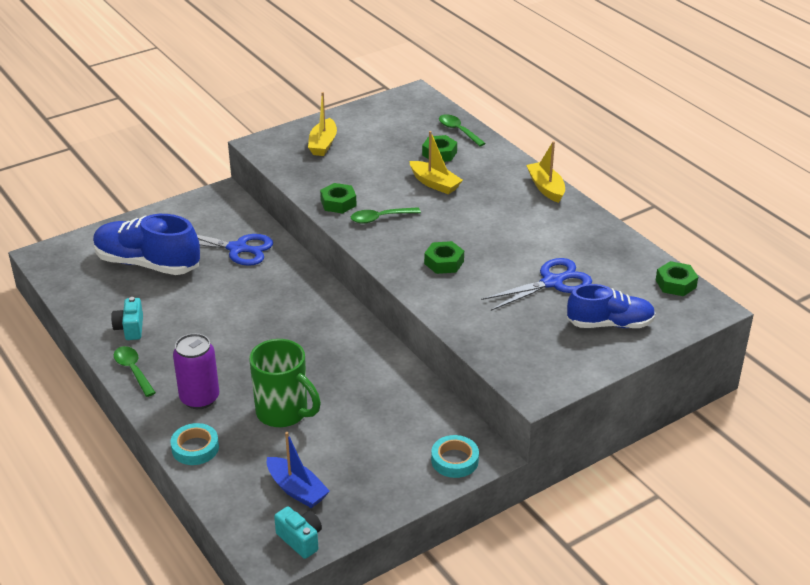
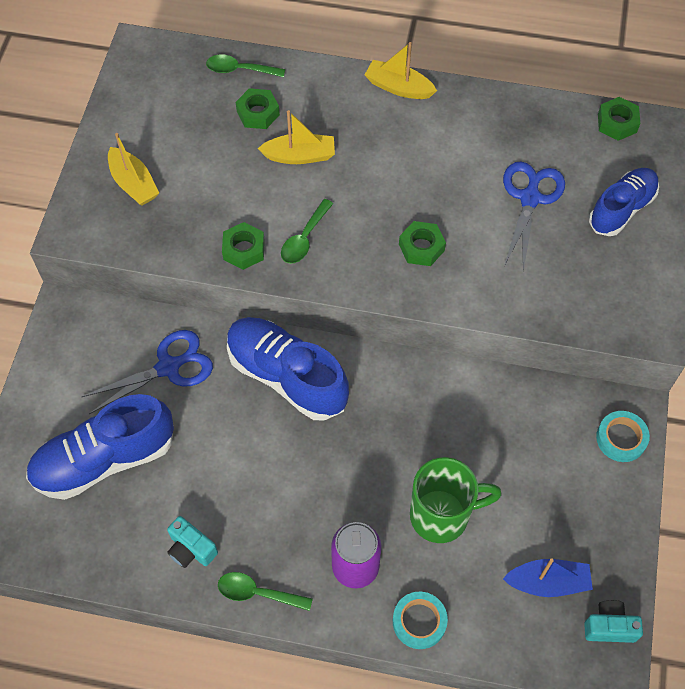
camera: 45 degrees left, 25 degrees up
(294, 293) = (287, 376): none -> blue shoe

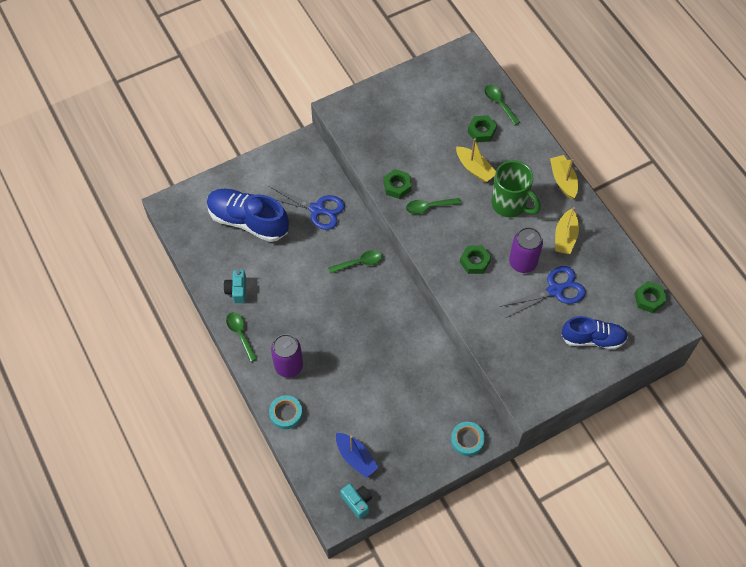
camera: 50 degrees right, 0 degrees up
(133, 184) = (388, 113): yellow boat -> yellow boat (565, 237)
(287, 376) = (359, 263): blue shoe -> green spoon
(442, 515) = (348, 385): green mug -> green mug (510, 204)
(466, 202) = (522, 262): none -> purple can

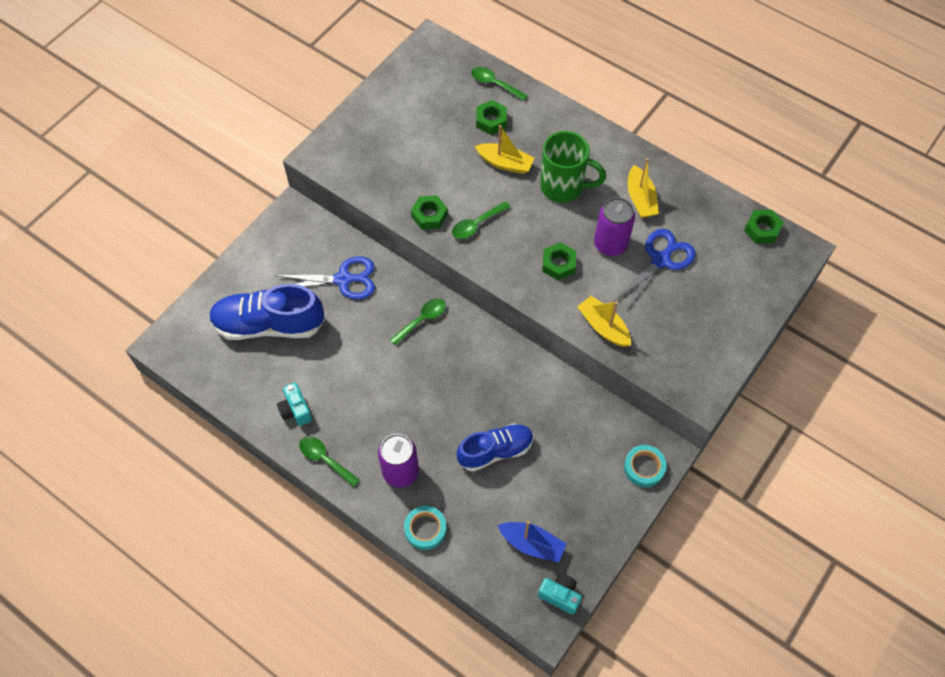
camera: 25 degrees left, 0 degrees up
(563, 180) = (606, 140): yellow boat -> yellow boat (603, 327)
(592, 339) = (728, 296): blue shoe -> blue shoe (495, 451)

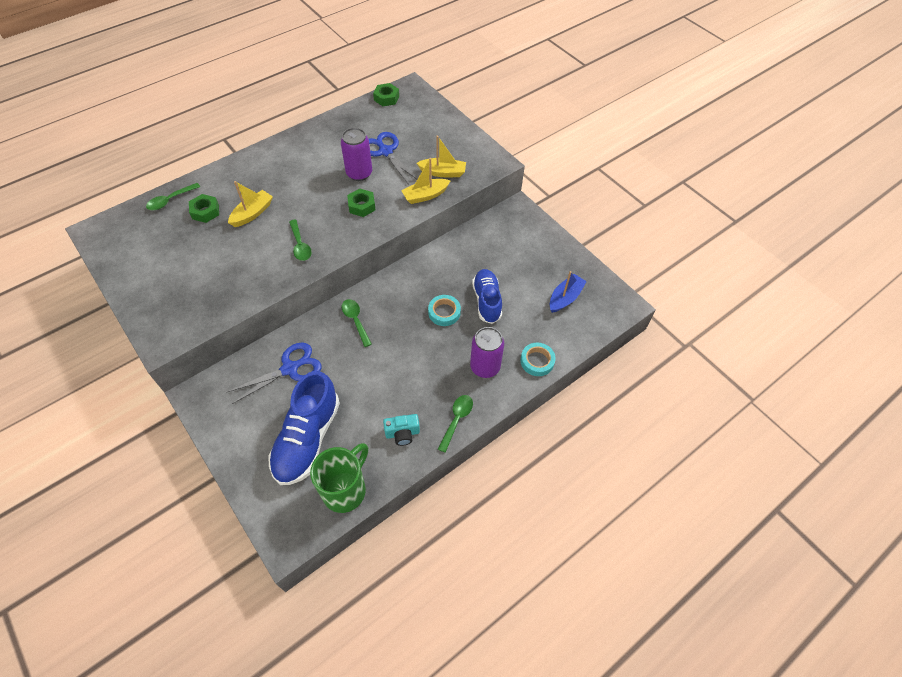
camera: 75 degrees left, 5 degrees down
(325, 459) = (456, 420): green spoon -> green spoon turned 150 degrees clockwise
(343, 279) = (289, 369): blue scissors -> blue scissors turned 45 degrees clockwise
(429, 215) = (274, 274): green nut -> none
(560, 595) = (606, 292): turquoise camera -> none
(563, 187) = (295, 185): green mug -> green mug (345, 490)
(640, 199) = (330, 147): yellow boat -> yellow boat (443, 172)
(644, 467) = (525, 221): turquoise tape -> turquoise tape (444, 312)

